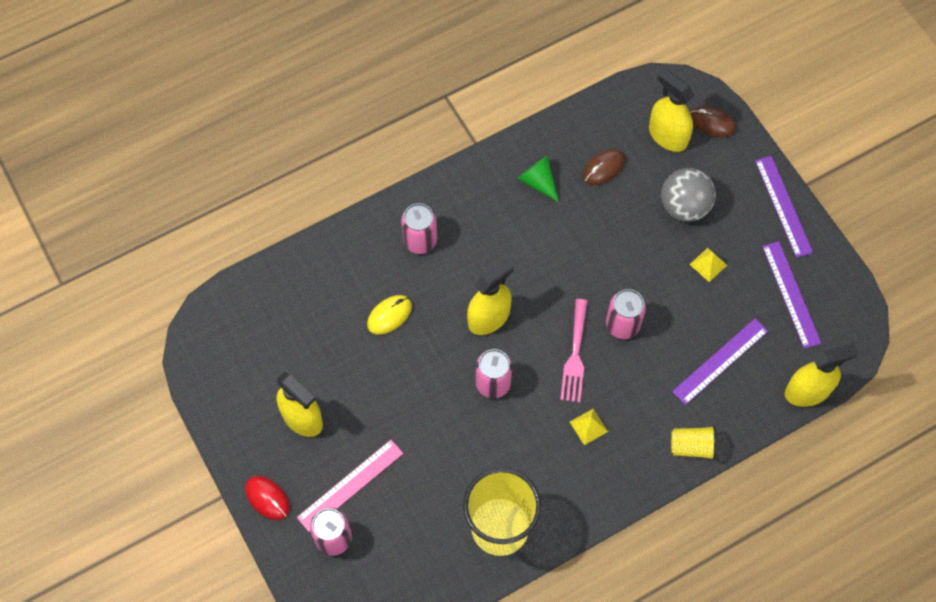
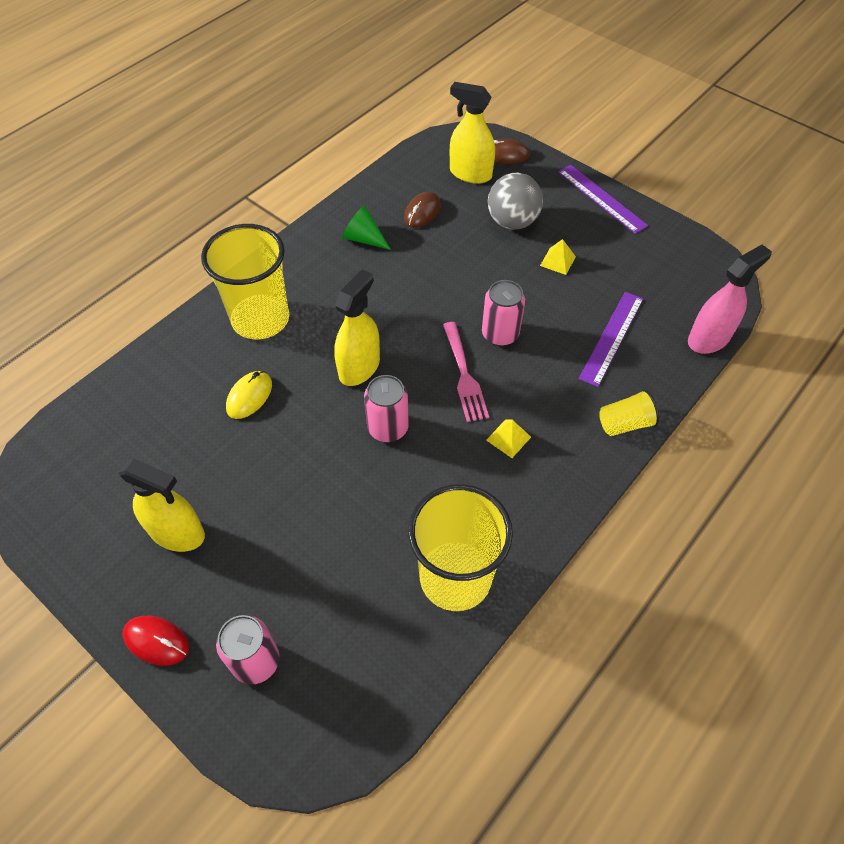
camera: 20 degrees left, 10 degrees down
(350, 485) = (258, 589): pink ruler -> none
(420, 240) = (260, 319): pink can -> yellow cup
(791, 294) = (647, 263): purple ruler -> none
(807, 391) = (708, 339): yellow spray bottle -> pink spray bottle

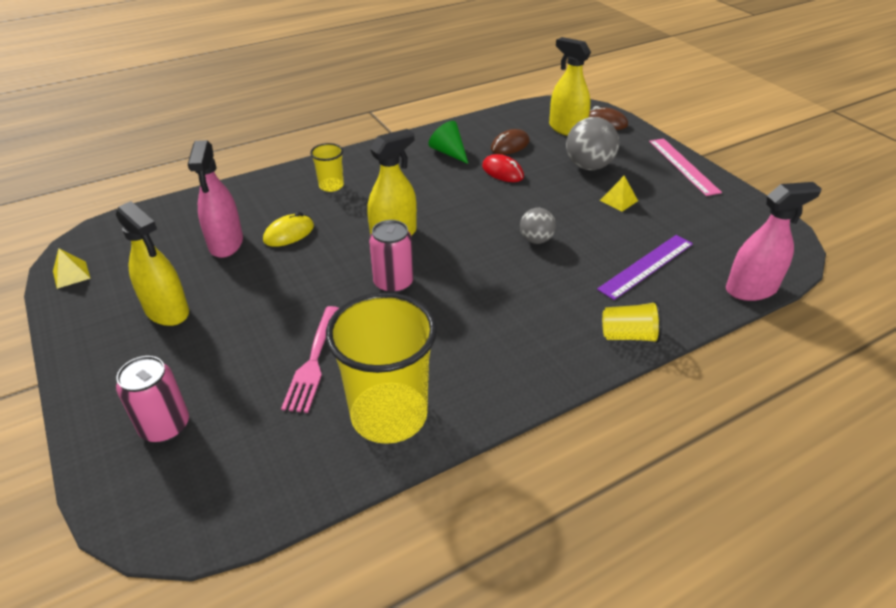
camera: 20 degrees right, 15 degrees down
(156, 641) = (94, 384): red mouse -> red mouse (502, 172)
(189, 429) = (226, 243): none -> pink spray bottle
(260, 319) = (331, 186): yellow cup -> yellow cup, size x0.47
(464, 375) = (485, 261): pink fork -> pink fork (313, 362)
(500, 334) = (536, 240): pink can -> grey ball
(508, 438) = (503, 318): yellow pyramid -> yellow pyramid (71, 274)
(601, 198) = (683, 166): purple ruler -> pink ruler

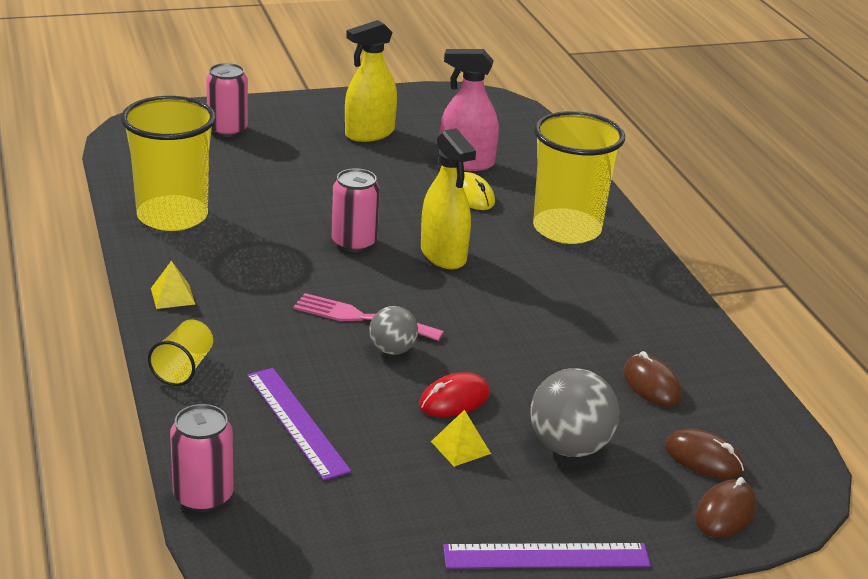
camera: 100 degrees right, 10 degrees down
(71, 274) = (445, 96): yellow pyramid -> yellow pyramid (172, 296)
(313, 362) = (260, 190): pink fork -> pink fork (361, 318)
(331, 186) = (566, 229): yellow cup -> yellow cup, size x2.13
(449, 152) = (637, 326): green cone -> none
(502, 172) = (571, 361): red mouse -> red mouse (454, 400)
(566, 129) = (703, 458): yellow spray bottle -> brown mouse
(683, 166) = (546, 556): pink ruler -> purple ruler
(751, 289) = (203, 496): pink spray bottle -> pink can

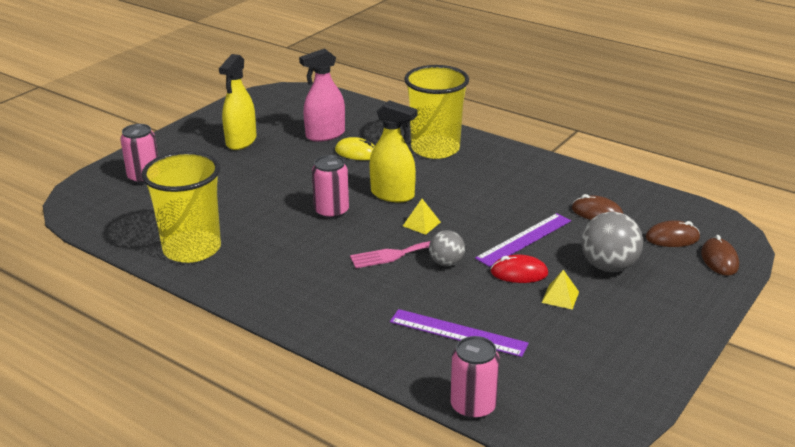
camera: 35 degrees left, 0 degrees up
(172, 296) = (270, 299): yellow pyramid -> yellow pyramid (421, 224)
(183, 368) = (345, 339): yellow cup -> none
(454, 400) = (519, 273): red mouse -> red mouse turned 75 degrees clockwise
(546, 556) = (681, 329): purple ruler -> purple ruler (524, 239)

